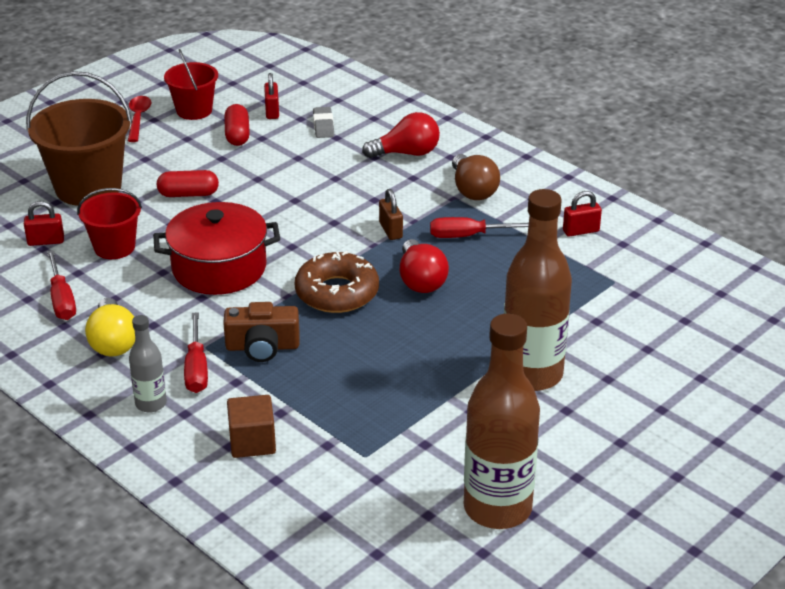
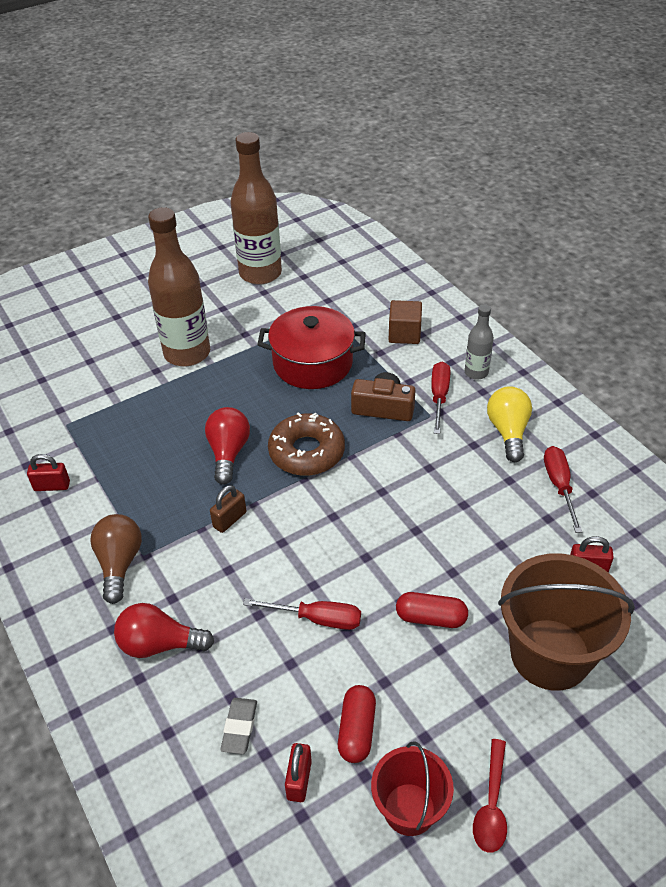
camera: 165 degrees left, 10 degrees up
(114, 247) = (513, 546): red bucket -> none
(219, 268) = (408, 499): red pot -> red pot (312, 363)
(390, 230) = (229, 519): brown padlock -> brown padlock turned 45 degrees clockwise
(469, 236) = (158, 498): red screwdriver -> red screwdriver (317, 618)

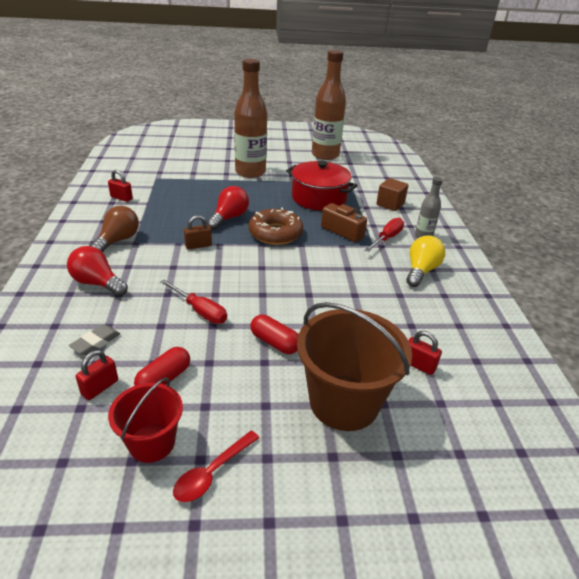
camera: 25 degrees right, 10 degrees down
(559, 486) = (435, 311): red screwdriver -> none

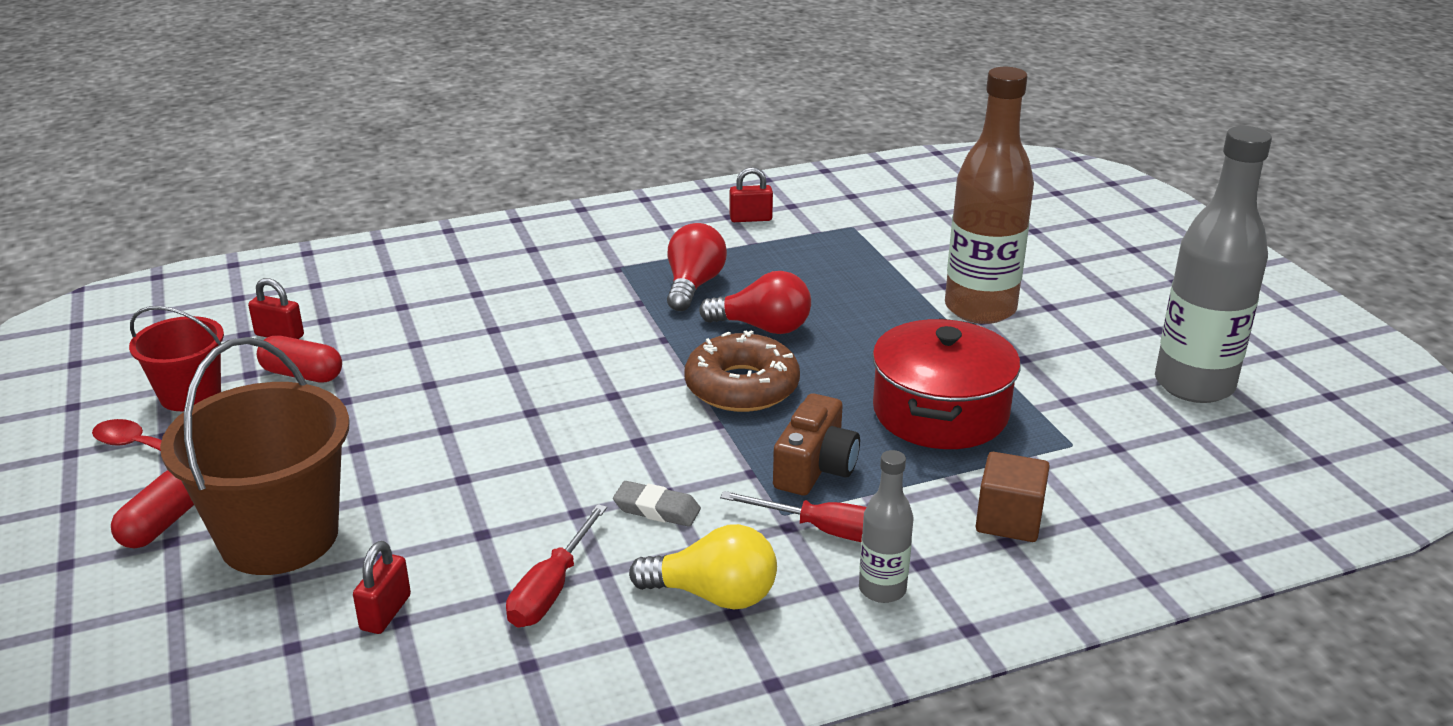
camera: 75 degrees right, 5 degrees down
(96, 342) = (363, 308): grey eraser -> grey eraser (657, 509)
(97, 283) = (494, 271): red light bulb -> red light bulb (693, 285)
(118, 240) = (615, 253): brown light bulb -> none
(121, 198) = (750, 219): red padlock -> red padlock turned 75 degrees clockwise
(198, 245) = (645, 321): brown padlock -> none
(200, 311) = (461, 365): red screwdriver -> red screwdriver (551, 589)
(274, 342) = (404, 447): red capsule -> red capsule (162, 524)
(325, 155) = (1194, 385): brown bottle -> grey bottle

